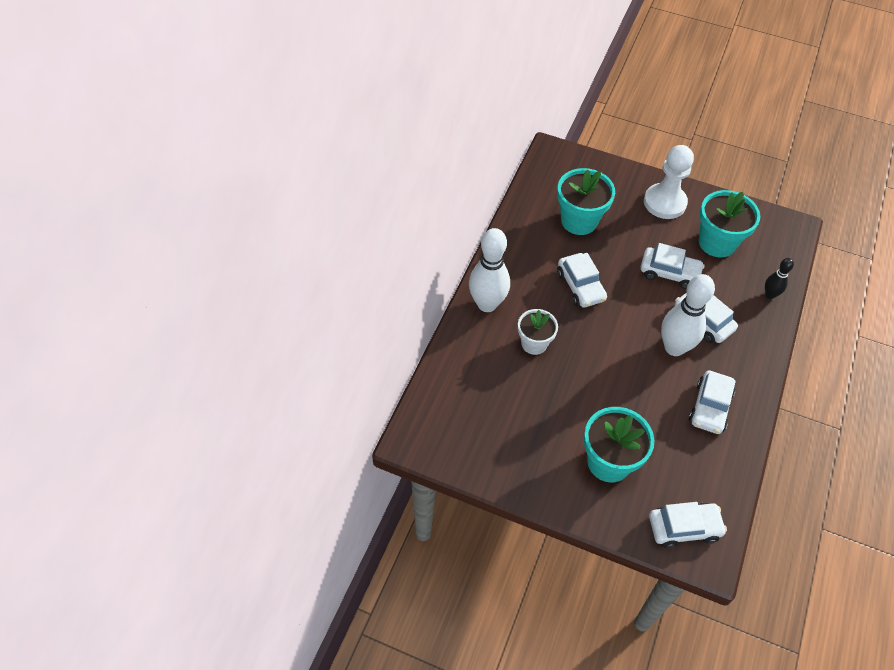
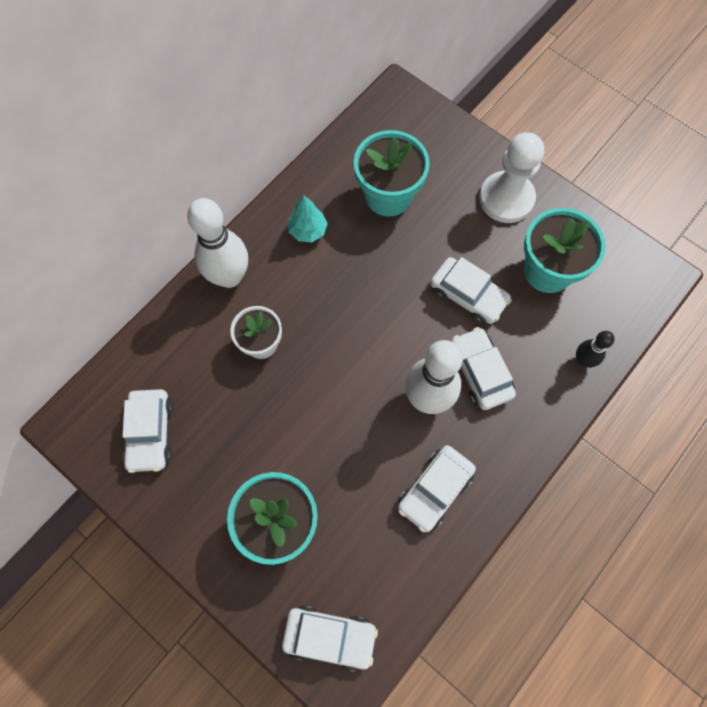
camera: 20 degrees right, 15 degrees up
(531, 258) = (308, 230): none -> turquoise tree
(580, 286) = (350, 284): white car -> white car (150, 433)

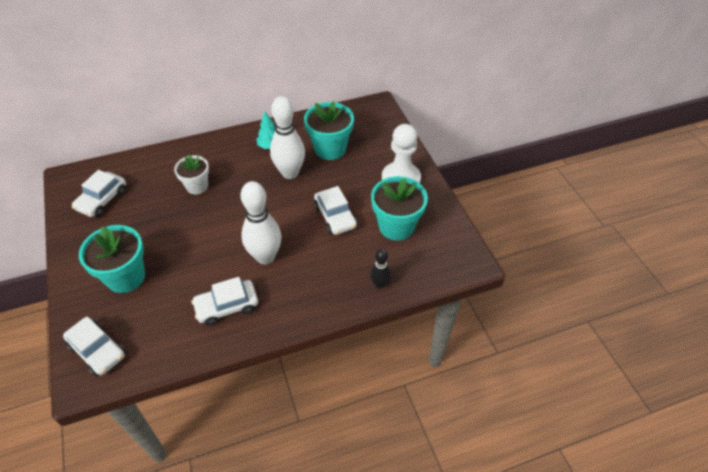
camera: 30 degrees right, 20 degrees down
(229, 276) = (209, 148): white bowling pin -> white bowling pin (290, 173)
(479, 372) = (308, 259): white car -> none

